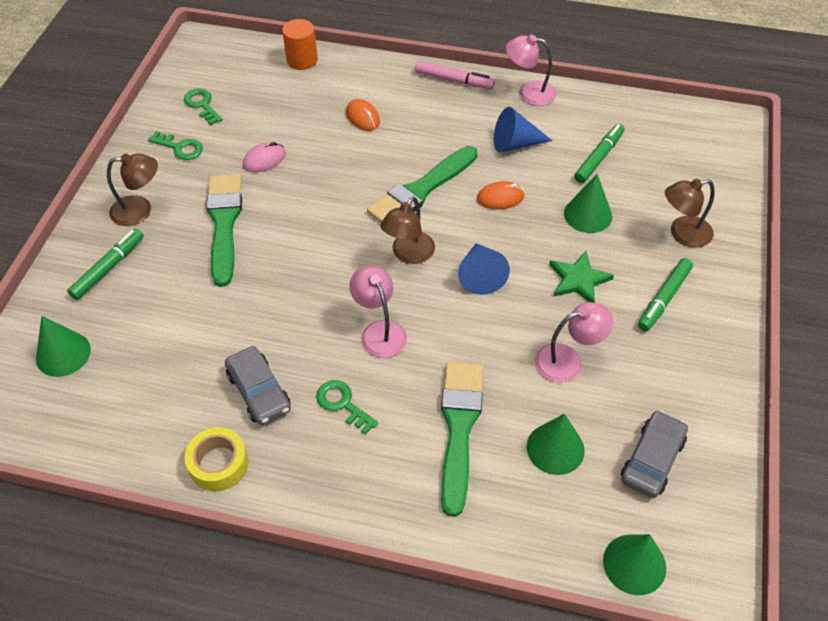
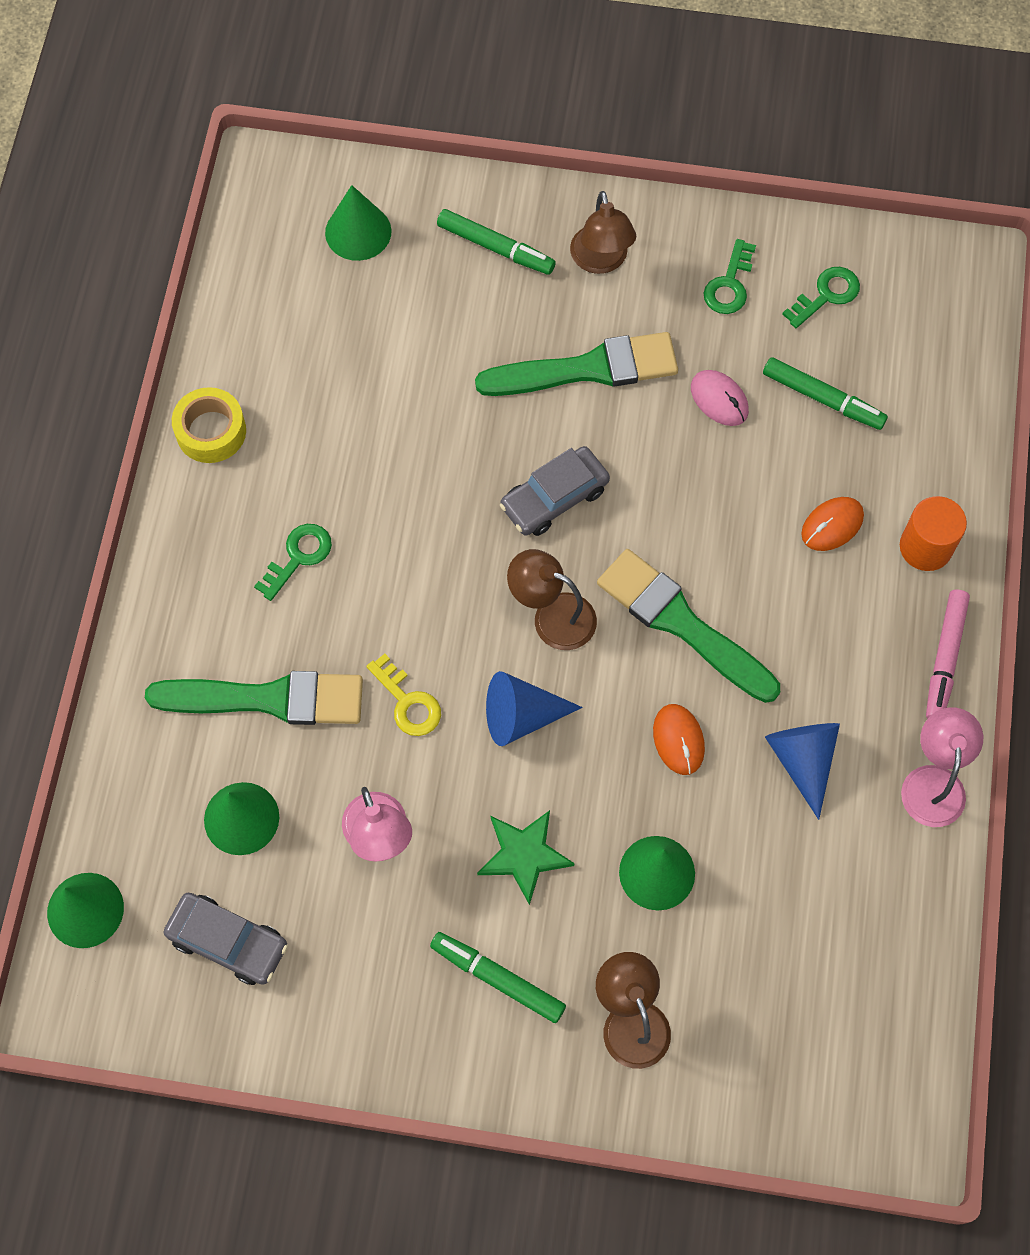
camera: 85 degrees right, 15 degrees up
(259, 391) = (313, 458): grey car -> grey car (554, 497)
(302, 60) = (956, 418): orange cylinder -> orange cylinder (925, 547)
(379, 331) = (414, 590): pink lamp -> none
(467, 339) = (408, 702): none -> yellow key
(599, 158) = (787, 894): green marker -> green marker (823, 399)

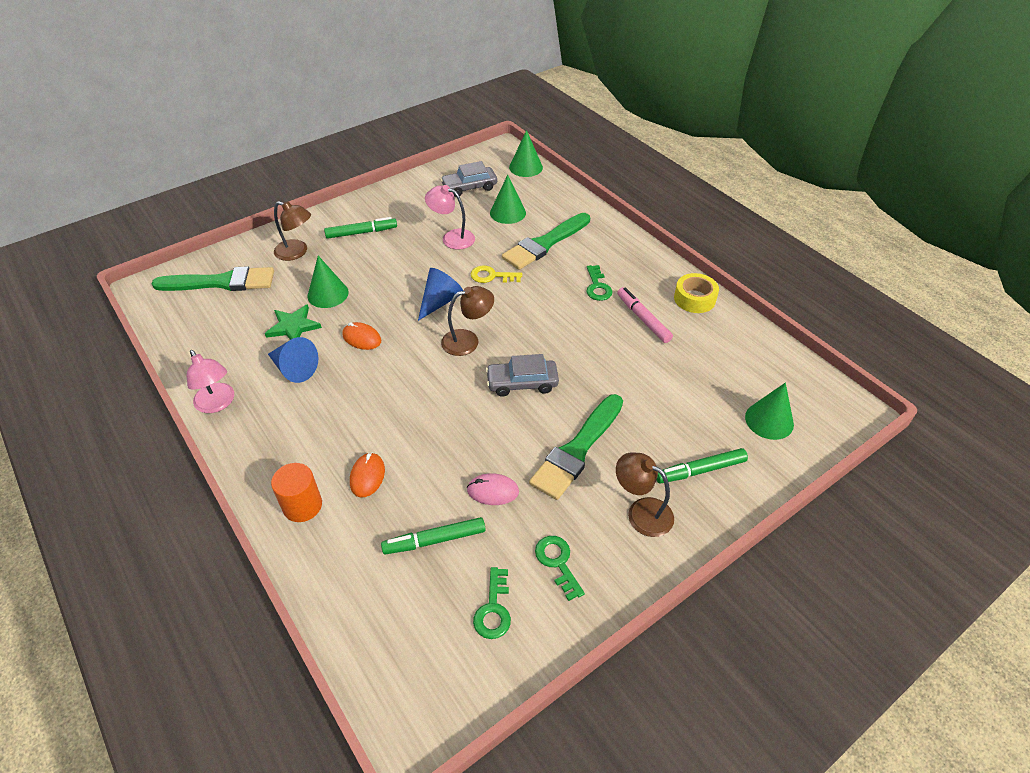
camera: 135 degrees right, 20 degrees down
(524, 855) = (389, 266): green star -> green star (293, 326)
(554, 497) = (522, 383): grey car -> grey car turned 105 degrees counterclockwise
(681, 623) = (405, 378): green brush -> green brush (221, 282)
(944, 658) = (250, 459): pink marker -> pink marker (643, 319)

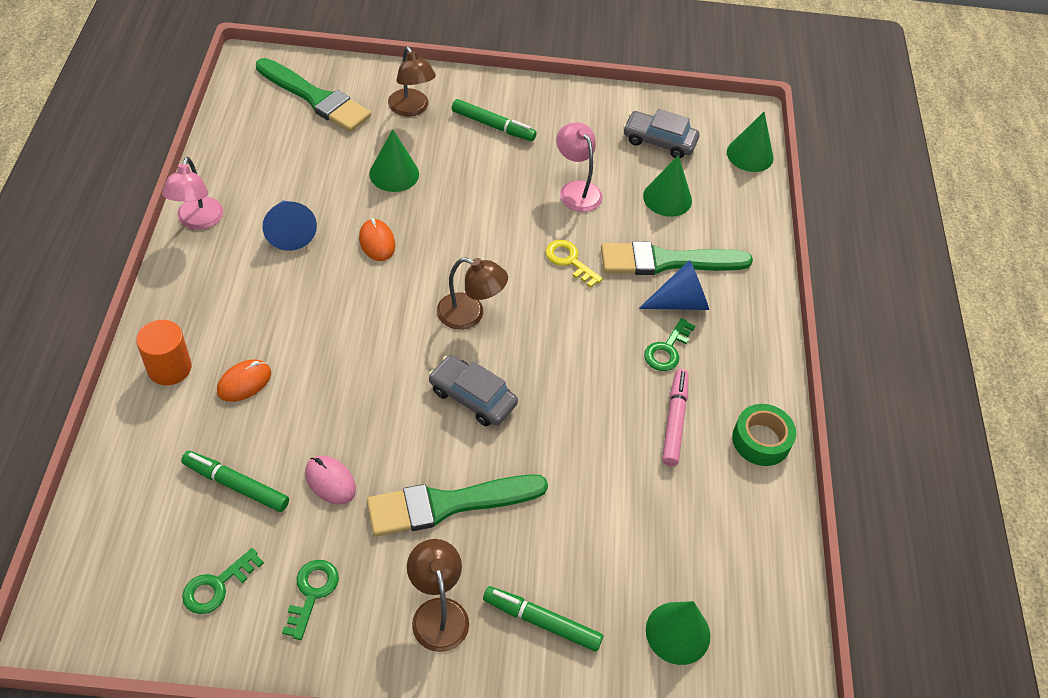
camera: 35 degrees right, 5 degrees up
(293, 326) = (331, 187): green star -> none
(440, 301) = (488, 254): blue cone -> blue cone (680, 302)
(694, 299) = (761, 440): yellow tape -> green tape

